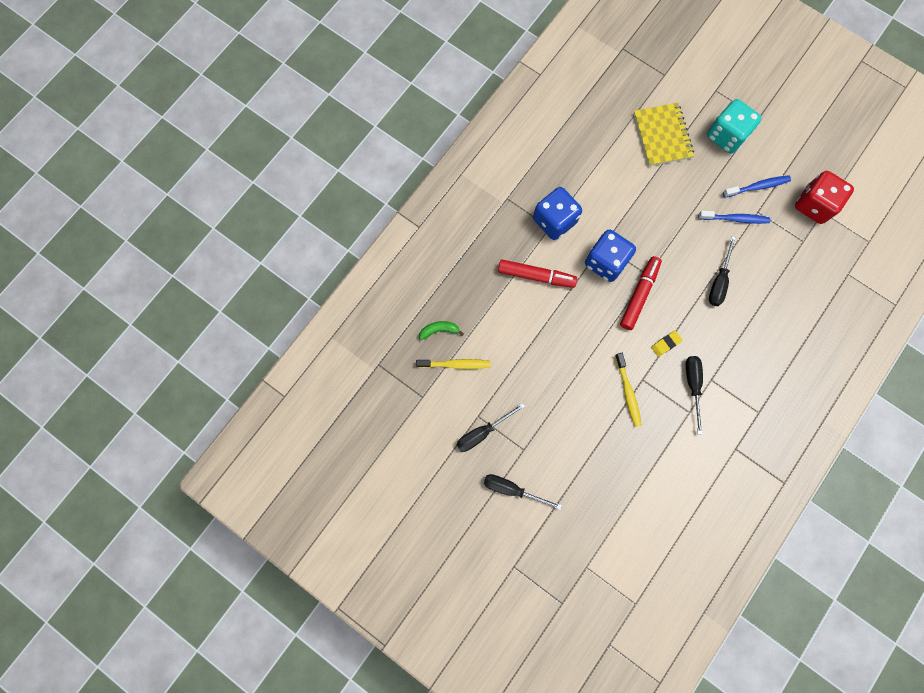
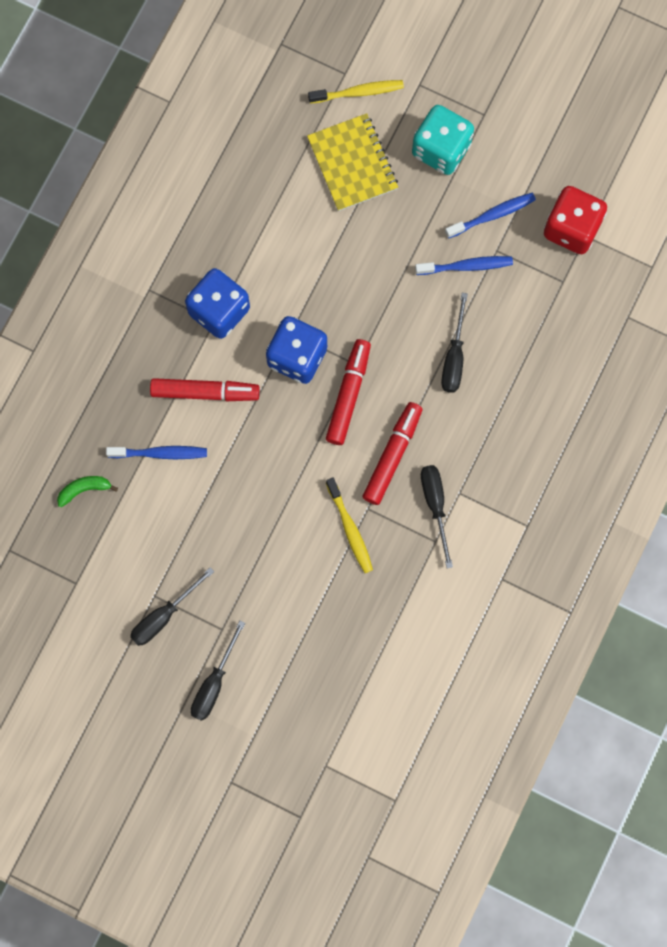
camera: 10 degrees left, 0 degrees up
(455, 364) = (113, 532): yellow toothbrush -> yellow toothbrush (358, 92)
(497, 314) = (160, 453): none -> blue toothbrush
(512, 489) = (214, 683): black screwdriver -> black screwdriver turned 75 degrees counterclockwise
(665, 344) = (392, 455): yellow eraser -> red marker

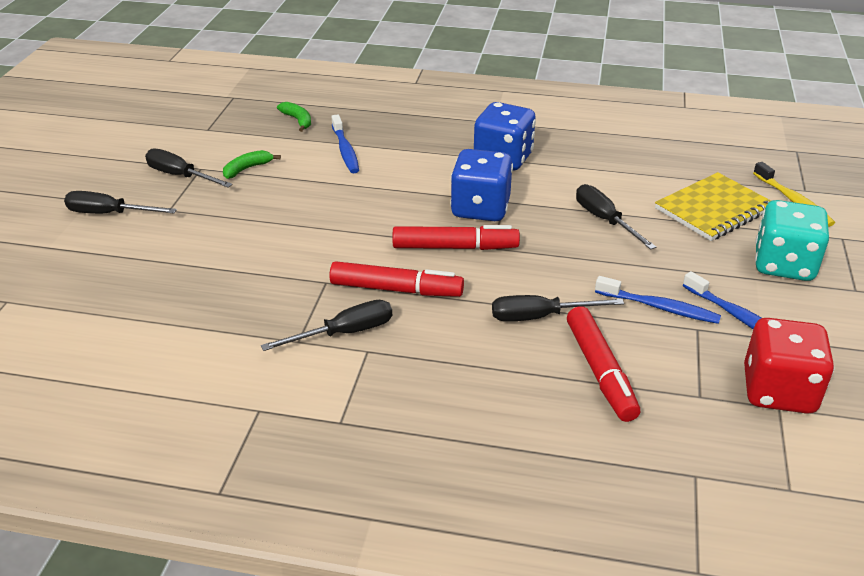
camera: 75 degrees right, 40 degrees down
(169, 551) = (247, 169): none -> green banana
(205, 392) = (416, 164): red marker -> red marker (600, 371)
(343, 259) = (604, 220): none -> black screwdriver
(350, 529) = (297, 273): yellow toothbrush -> none
(466, 266) = (659, 307): blue toothbrush -> blue toothbrush turned 45 degrees counterclockwise

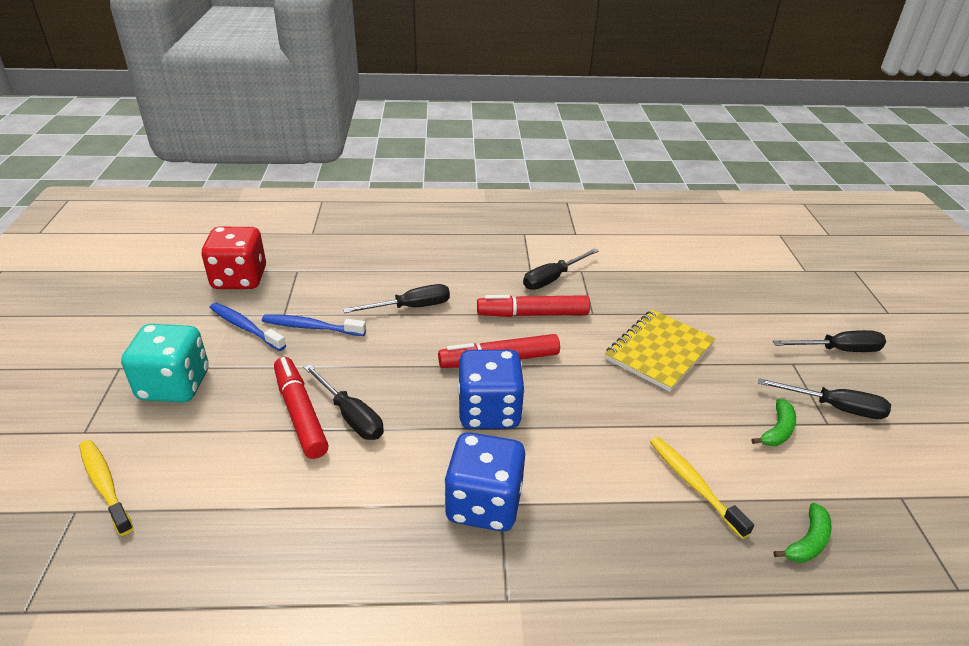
camera: 165 degrees right, 0 degrees up
(298, 120) = (807, 541): green banana -> green banana turned 90 degrees counterclockwise
(345, 150) = (693, 484): blue toothbrush -> yellow toothbrush
(600, 371) = (365, 276): red marker -> red marker (300, 413)
(713, 209) = (218, 453): yellow notebook -> yellow notebook (659, 352)

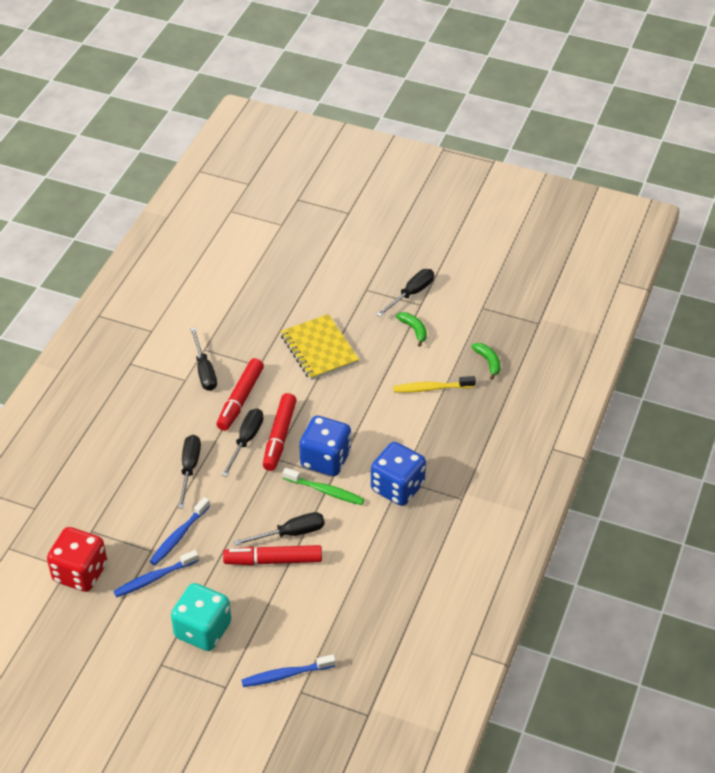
camera: 65 degrees left, 10 degrees up
(105, 485) = (286, 675): yellow toothbrush -> blue toothbrush
(436, 427) = (325, 491): none -> green toothbrush
(838, 350) = (368, 260): black screwdriver -> black screwdriver (246, 440)

